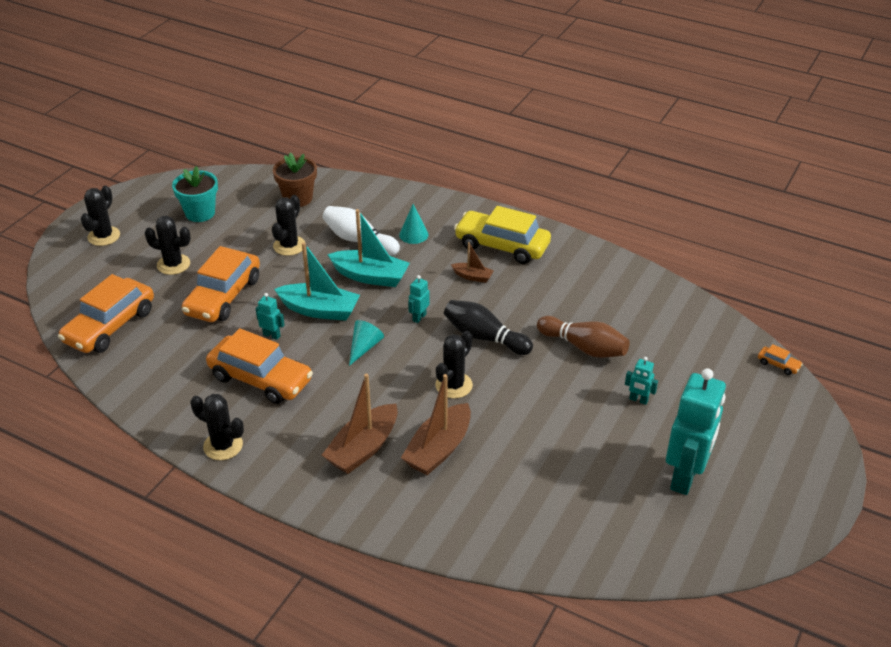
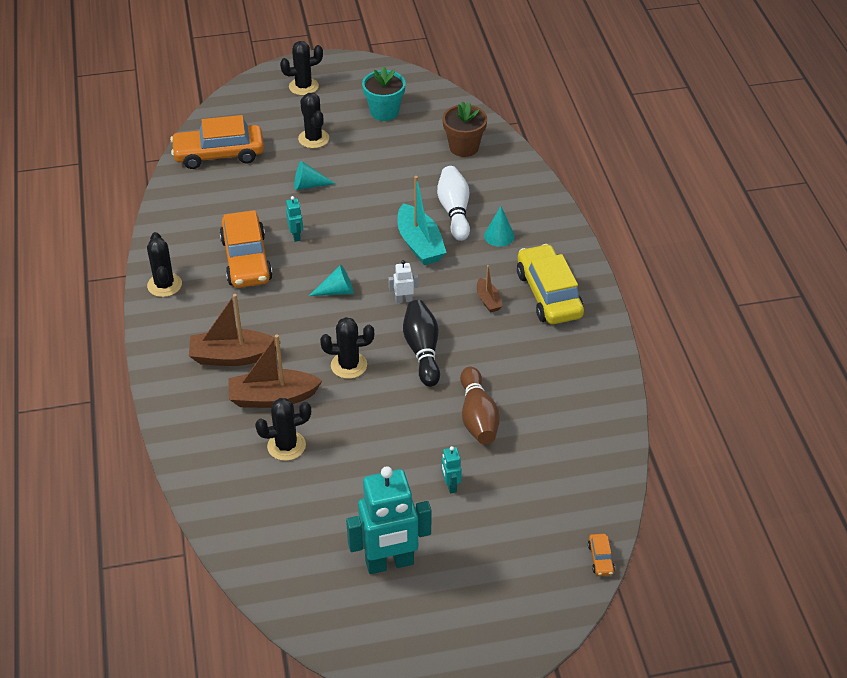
camera: 50 degrees right, 5 degrees up
(223, 296) = (309, 185): orange car -> turquoise cone
(289, 246) = (403, 180): black cactus -> black cactus (286, 446)
(319, 310) = (350, 242): turquoise boat -> none
(419, 317) = (403, 300): turquoise robot -> white robot

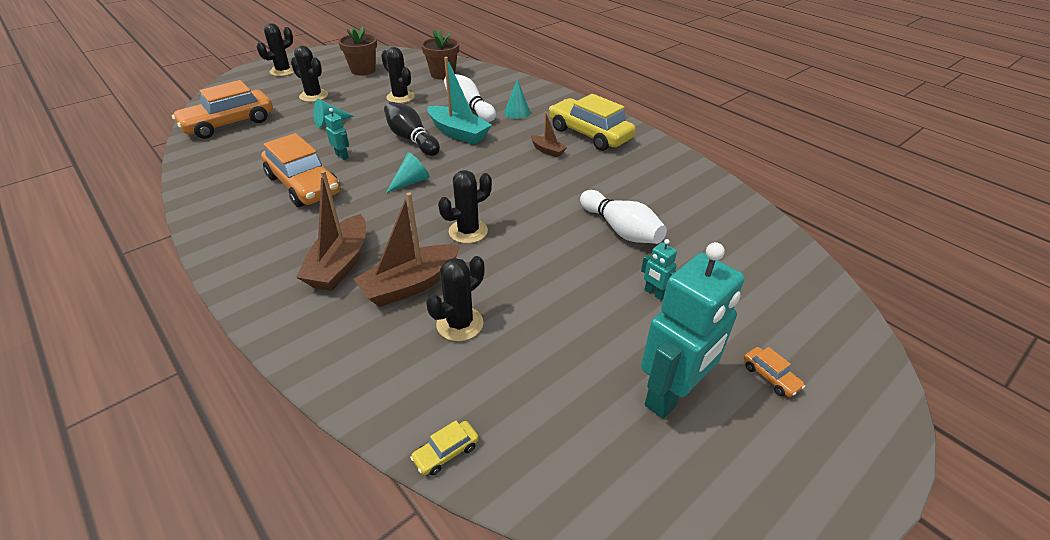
camera: 30 degrees left, 5 degrees down
(164, 285) = (223, 229): black cactus -> black cactus (400, 97)
(220, 529) = (446, 452): none -> yellow car
(232, 356) = (340, 264): brown boat -> brown boat turned 45 degrees counterclockwise
(384, 112) = (363, 70): turquoise flower pot -> brown flower pot
(403, 300) = (477, 170): white robot -> none
(422, 350) = (526, 199): black bowling pin -> black bowling pin (411, 139)
(478, 417) = (621, 230): brown bowling pin -> white bowling pin
(600, 558) = (842, 299): orange car -> orange car (770, 377)

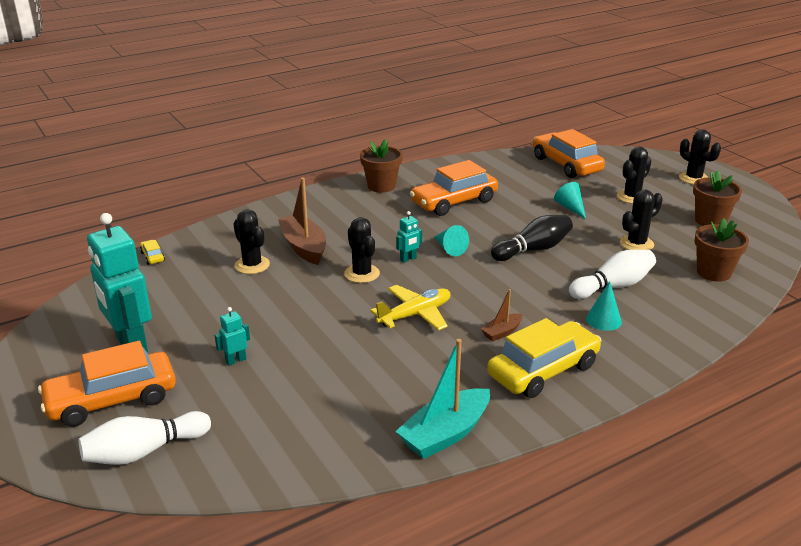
camera: 100 degrees right, 10 degrees down
(243, 241) = (381, 186): none -> brown flower pot
(340, 264) = (340, 221): brown boat -> none
(342, 156) = (501, 216): turquoise robot -> turquoise robot (408, 259)
(458, 133) = (547, 277): turquoise boat -> turquoise boat (445, 434)
(535, 192) = (415, 315): none -> yellow plane
(621, 230) = (334, 358): white bowling pin -> white bowling pin (144, 451)
(770, 377) = (112, 400): orange car -> orange car, size x2.49

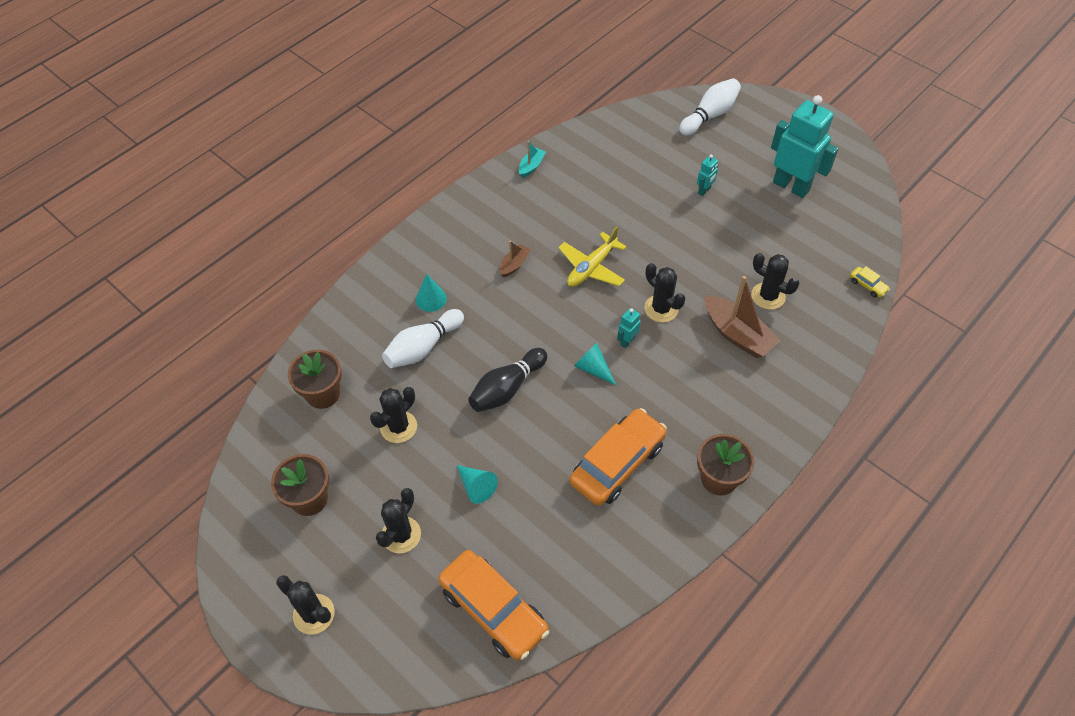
camera: 165 degrees right, 25 degrees up
(112, 400) = (761, 142): orange car -> none
(445, 434) = (531, 166): turquoise boat -> turquoise boat, size x0.52
(543, 370) = (475, 233): yellow car -> none

